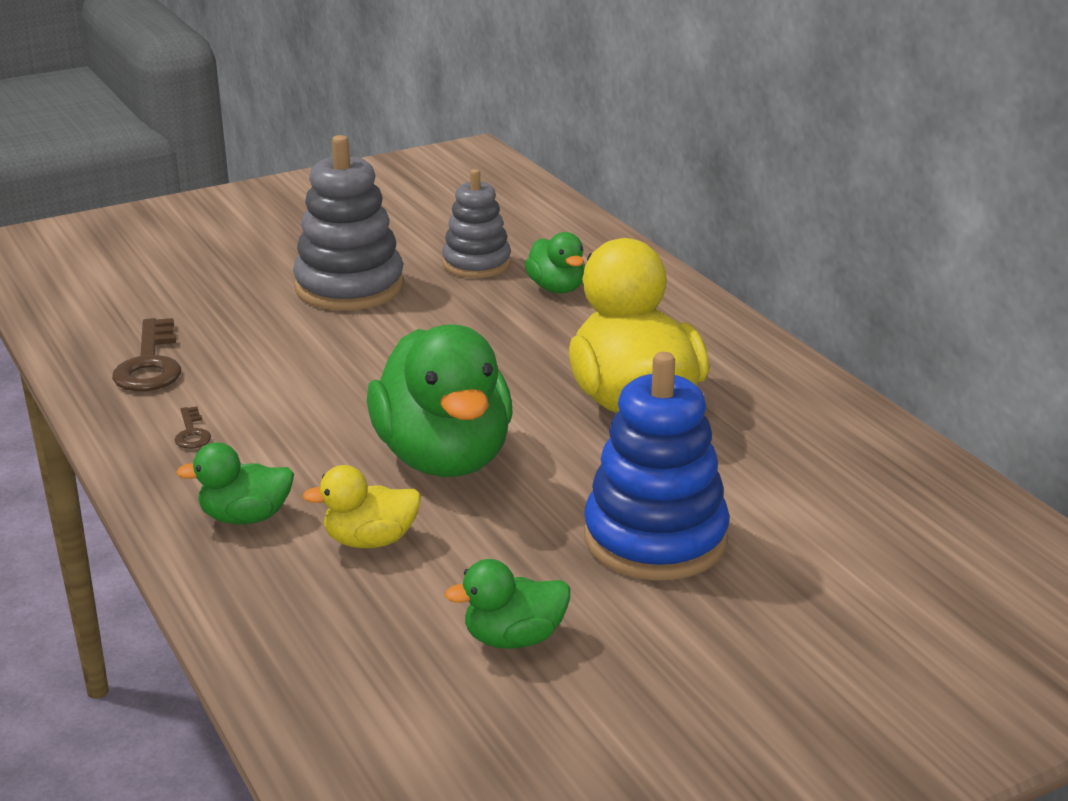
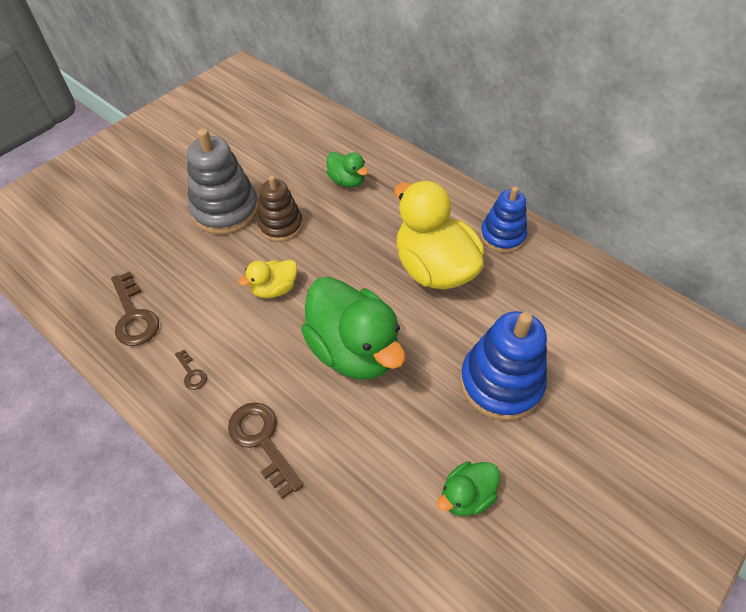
camera: 20 degrees left, 25 degrees up
(245, 517) = (262, 441): green duck -> brown key
(370, 541) = (346, 438): yellow duck -> yellow duck (274, 289)
(421, 316) = (280, 225): none -> brown stacking toy
(476, 264) = (291, 170): grey stacking toy -> none
(774, 388) = (502, 236): none -> blue stacking toy

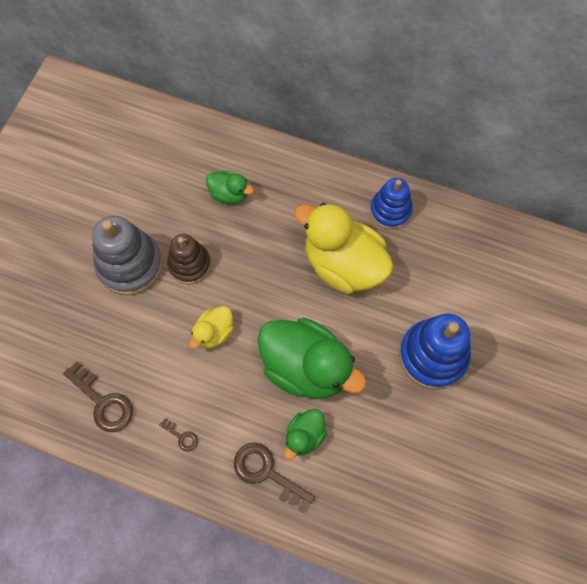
camera: 20 degrees left, 15 degrees up
(466, 496) = (436, 458): green duck -> green duck (304, 436)

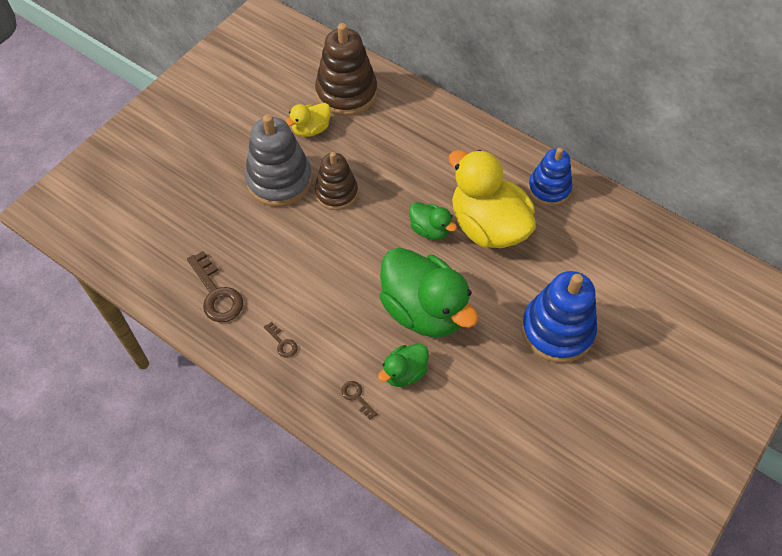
camera: 15 degrees right, 10 degrees down
(169, 152) = (346, 93): none -> brown stacking toy
(214, 333) = (342, 258): yellow duck -> yellow duck (311, 129)
(229, 194) = (393, 140): green duck -> green duck (430, 230)
(267, 473) = (357, 397): brown key -> brown key, size x0.50

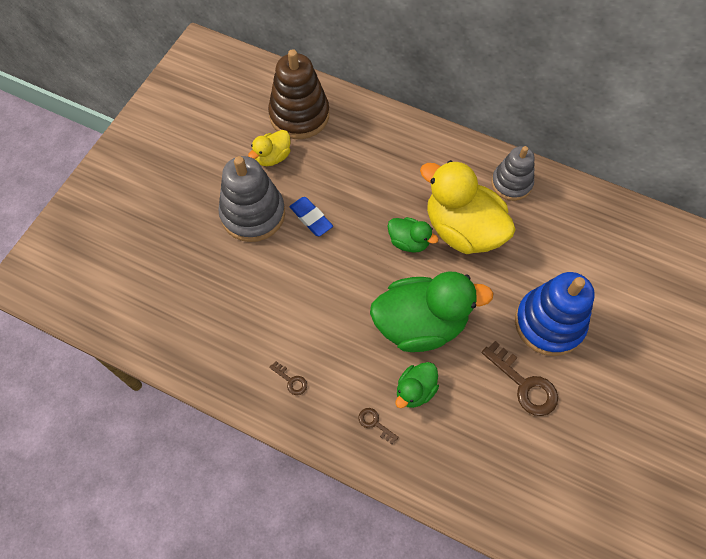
camera: 10 degrees left, 5 degrees up
(216, 293) = (215, 340): brown key -> brown key (524, 384)
(336, 193) = (311, 218): brown stacking toy -> blue eraser
(424, 310) = (420, 324): green duck -> green duck turned 45 degrees counterclockwise
(549, 188) = (511, 183): blue stacking toy -> grey stacking toy

